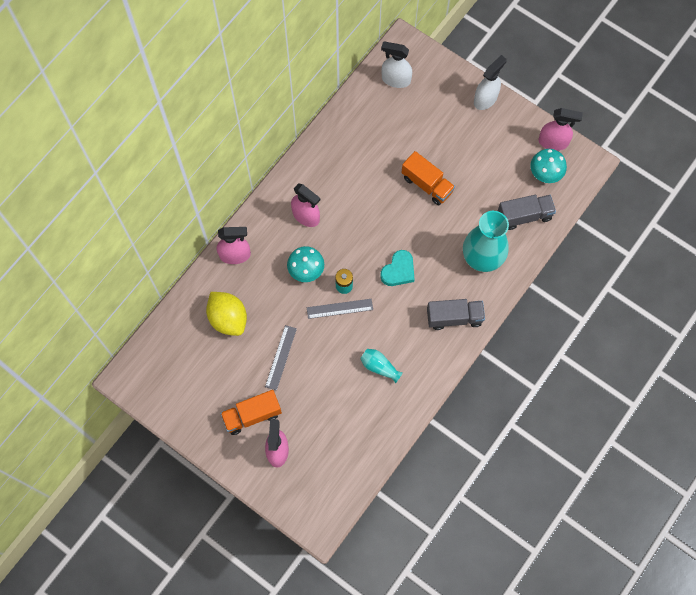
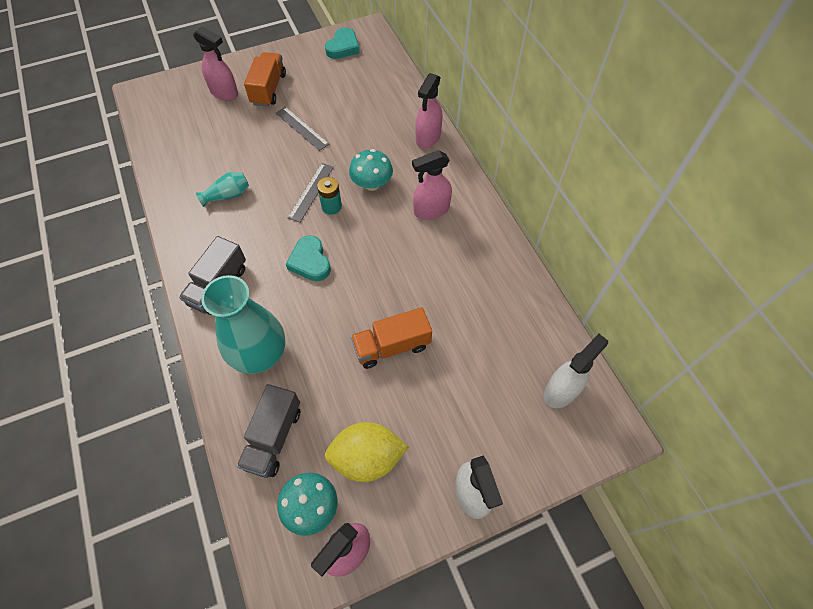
camera: 120 degrees right, 10 degrees down
(162, 386) = (343, 47): none -> turquoise heart
(228, 319) = (368, 108): yellow lemon -> yellow lemon (367, 458)

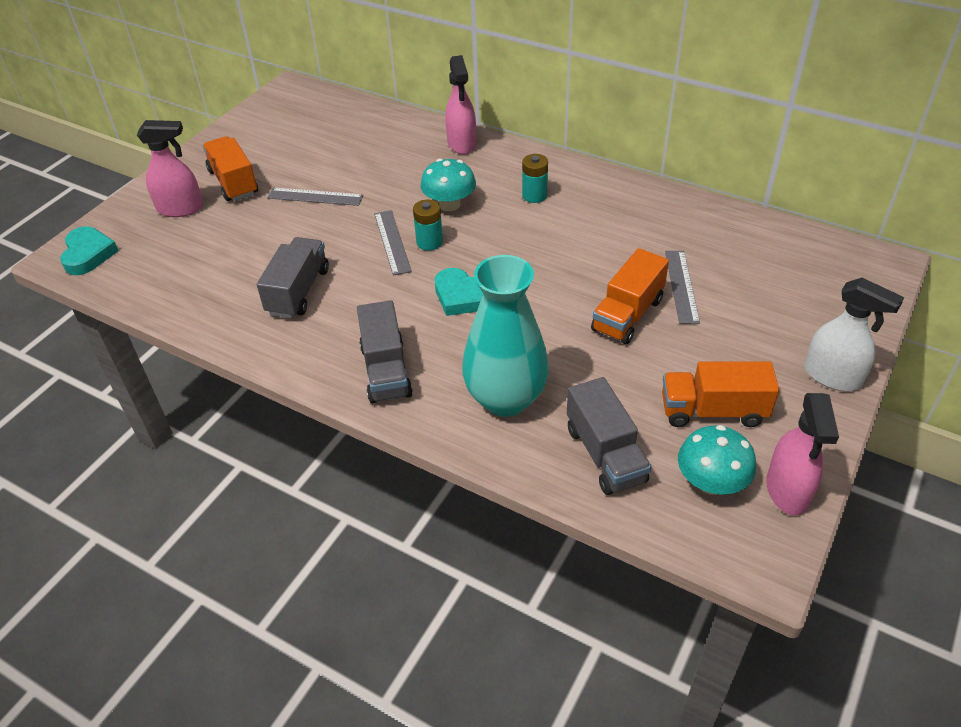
camera: 35 degrees left, 15 degrees down
(228, 195) = (298, 291): turquoise vase -> grey truck
(343, 47) = (279, 113): turquoise heart -> turquoise heart (88, 254)
(367, 458) = (713, 411): yellow lemon -> orange truck
(431, 210) = (534, 195): pink spray bottle -> turquoise battery
(450, 349) = (681, 286): none -> grey ruler
(561, 390) = (808, 260): white spray bottle -> none

